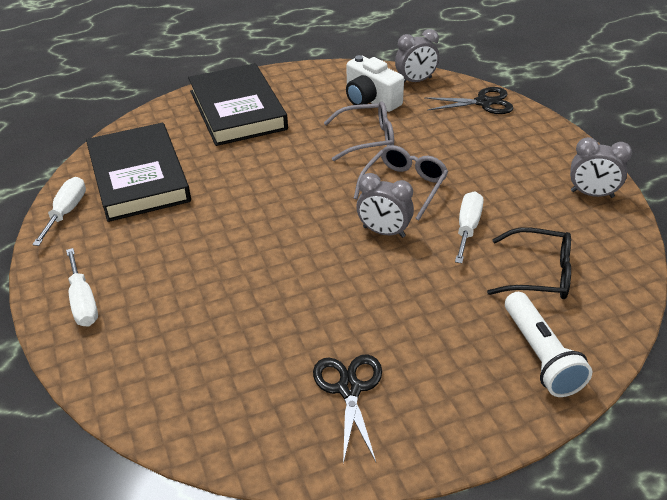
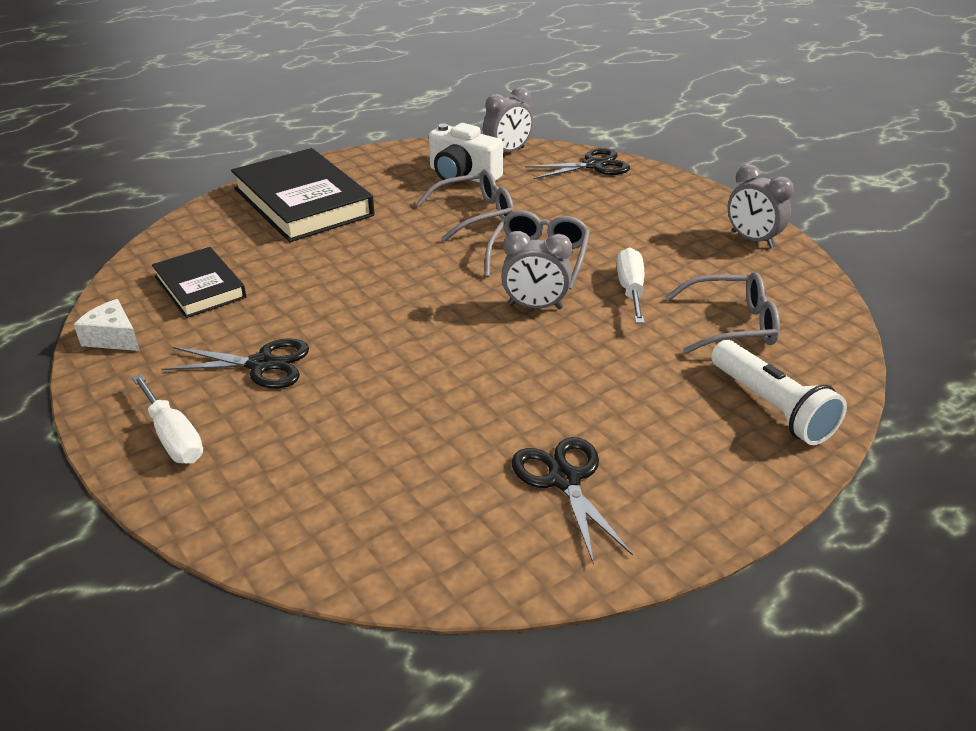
camera: 15 degrees left, 5 degrees down
(66, 212) = (113, 338): white screwdriver -> white cheese
(139, 177) = (200, 287): black book -> black book, size x0.59
(162, 251) = (261, 365): none -> black scissors
(539, 274) = (731, 325): black glasses -> grey glasses
(592, 194) = (752, 240): grey clock -> grey clock turned 45 degrees clockwise

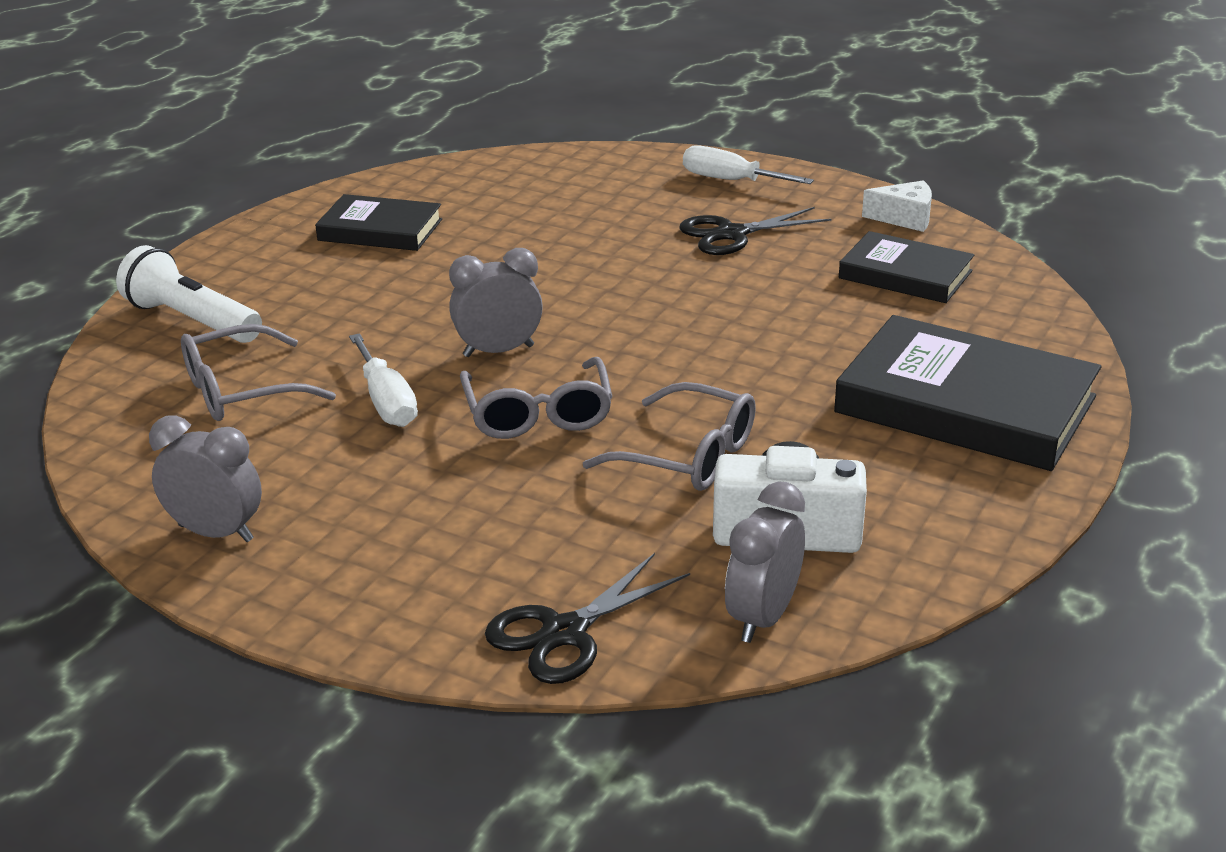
camera: 155 degrees right, 5 degrees down
(475, 215) = (688, 456): grey glasses -> grey glasses turned 105 degrees counterclockwise
(564, 479) = (380, 230): black scissors -> black book

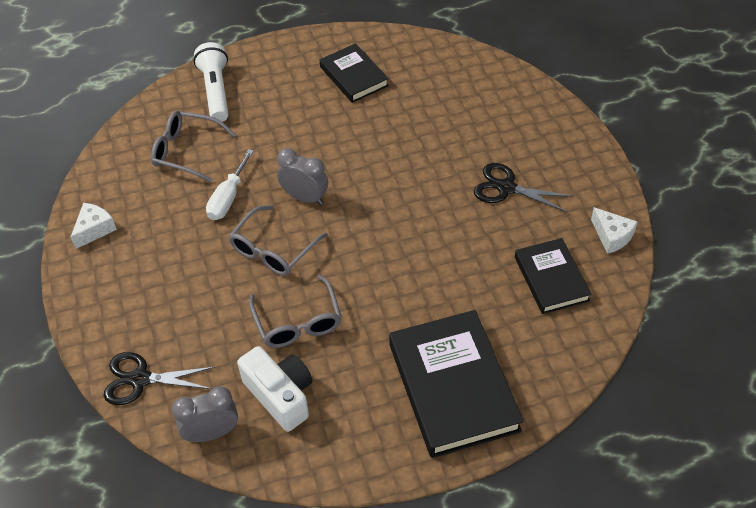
camera: 45 degrees right, 20 degrees up
(216, 533) = (94, 229): grey clock -> white cheese
(730, 180) = (561, 145): white screwdriver -> none

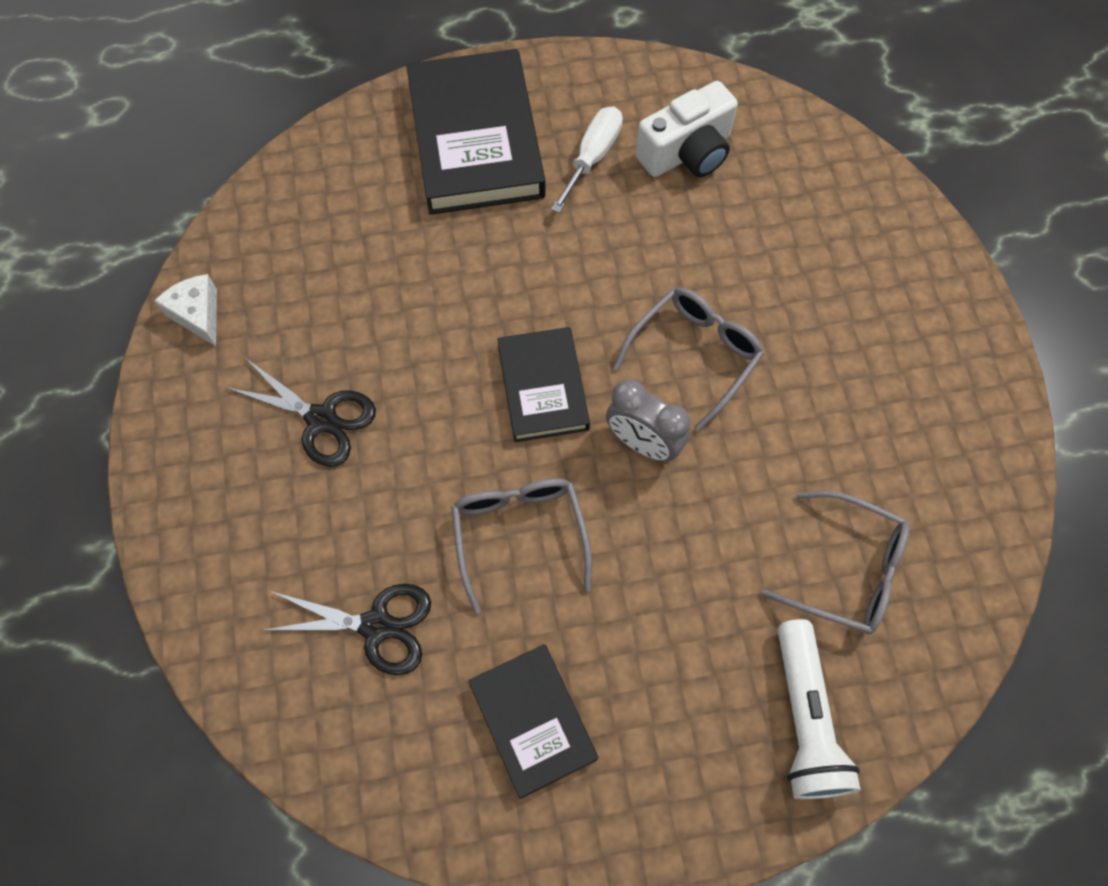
camera: 175 degrees left, 15 degrees up
(94, 229) = (975, 426): white cheese -> none
(140, 379) = (865, 192): black scissors -> black scissors (376, 626)
(212, 433) = (769, 121): grey clock -> none
(228, 198) = (767, 459): white screwdriver -> white screwdriver (592, 157)
(280, 395) = (687, 153): white camera -> white camera turned 90 degrees counterclockwise
(298, 322) = (662, 241): grey glasses -> grey glasses (519, 534)
(551, 279) = (308, 261): black book -> black book (543, 387)

